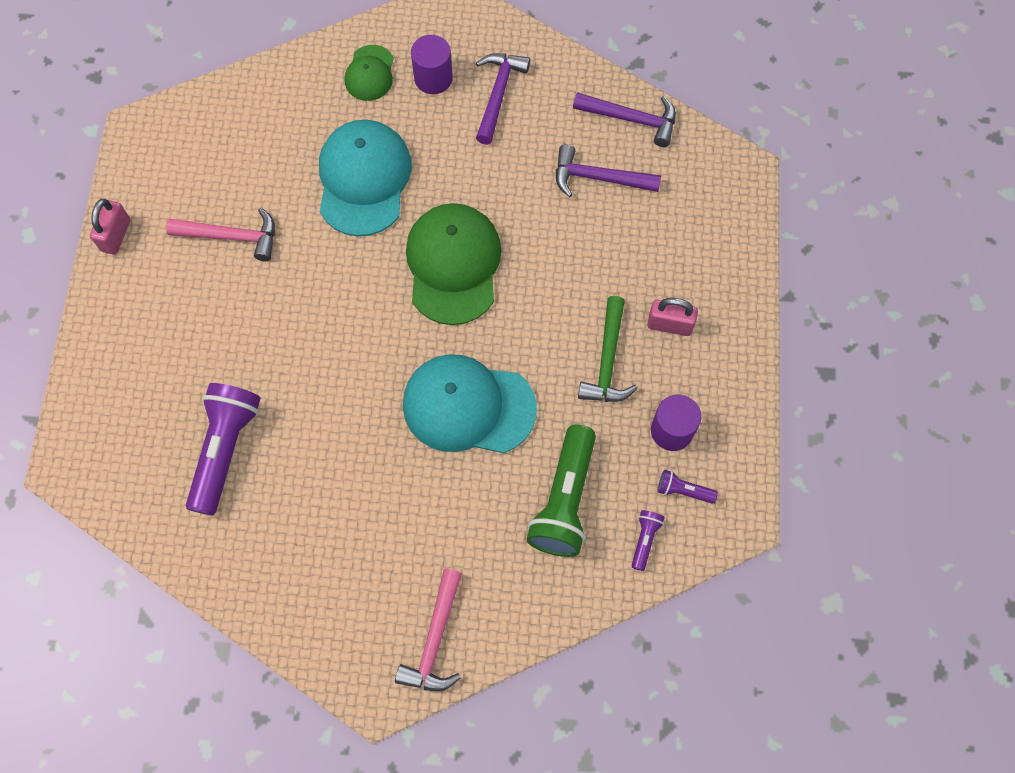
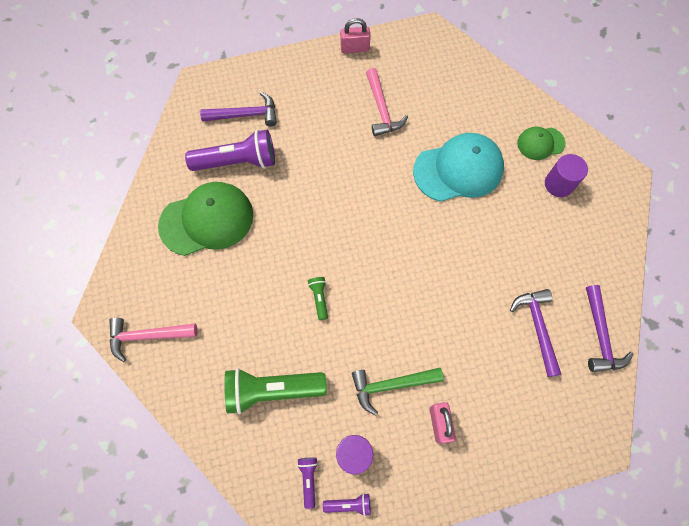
camera: 70 degrees right, 0 degrees up
(453, 265) = (421, 250): green cap -> green cap (207, 220)
(468, 406) = (319, 298): turquoise cap -> green flashlight
(498, 94) = (569, 231): purple hammer -> purple hammer (245, 115)
(645, 540) = (261, 461): purple flashlight -> purple flashlight (349, 504)

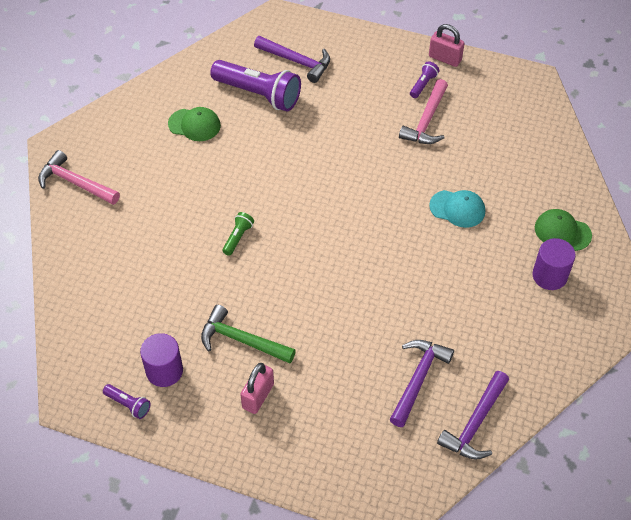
camera: 35 degrees right, 15 degrees down
(207, 220) = (194, 125): green cap -> green cap, size x0.53
(272, 390) = (139, 282): green flashlight -> none
(308, 479) = (112, 365): purple flashlight -> purple flashlight (423, 84)
(458, 169) = (457, 208): turquoise cap -> turquoise cap, size x0.53

